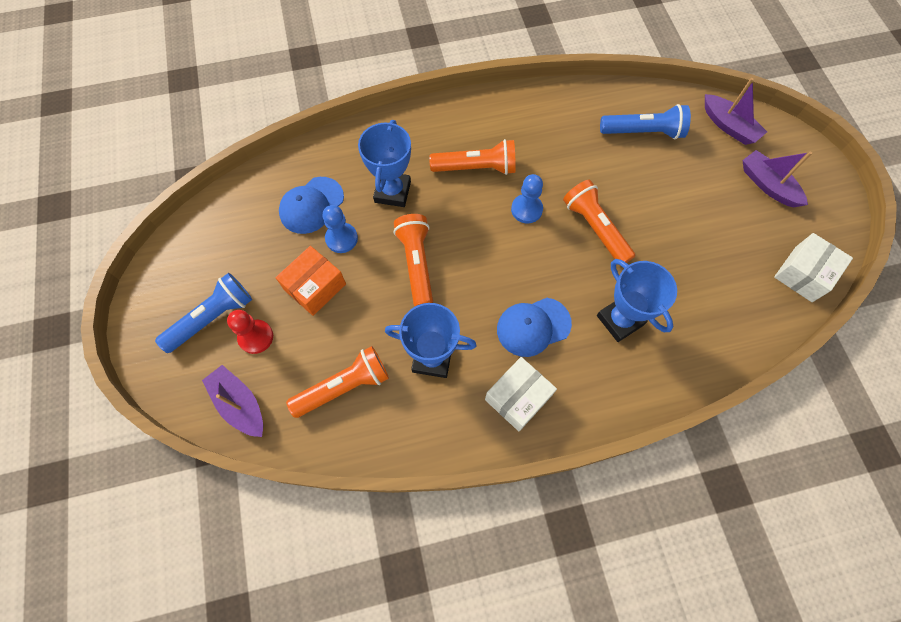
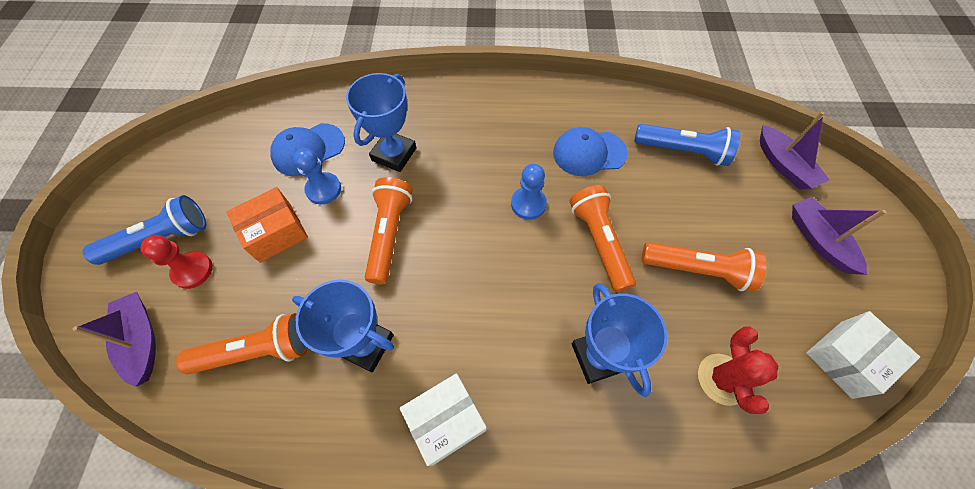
camera: 15 degrees right, 5 degrees down
(476, 168) = (489, 149): orange flashlight -> orange flashlight (697, 270)
(533, 327) = (493, 338): blue cap -> blue cap (589, 153)
(717, 312) = (722, 379): none -> red cactus

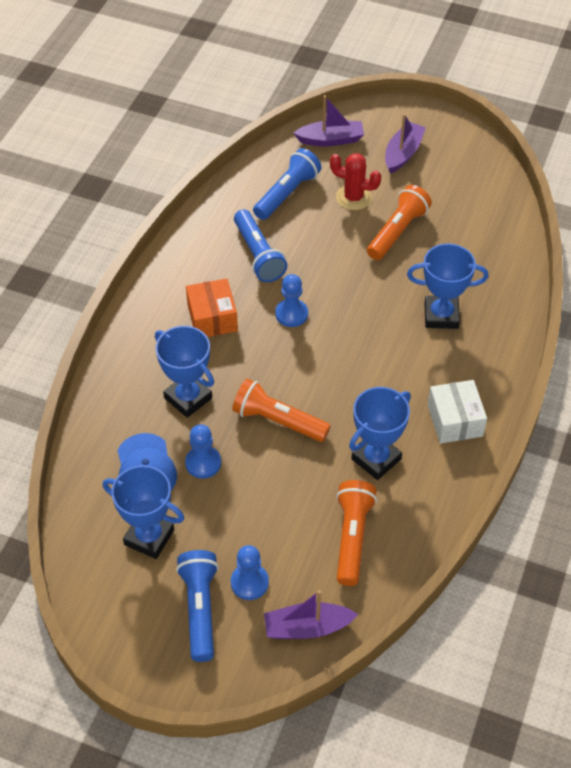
camera: 70 degrees left, 10 degrees down
(192, 270) = (249, 582): red pawn -> blue pawn
(235, 176) = (149, 537): none -> blue trophy
(275, 232) = (236, 509): orange box -> orange box (212, 318)
(589, 153) = (258, 255): blue cap -> blue flashlight
(599, 242) = (348, 280): orange flashlight -> none
(722, 379) = (481, 254): red cactus -> red cactus (353, 197)
(818, 240) = (403, 153): purple boat -> purple boat turned 120 degrees clockwise
(845, 358) = (491, 185): white box -> none

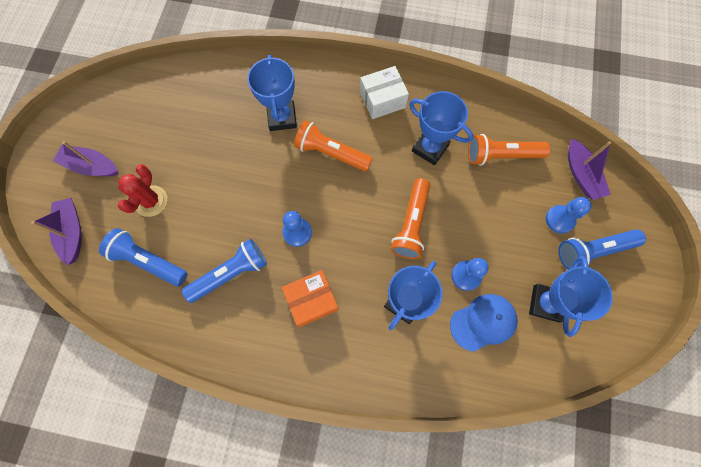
camera: 100 degrees left, 20 degrees up
(397, 232) = (191, 160): orange flashlight -> orange flashlight (331, 153)

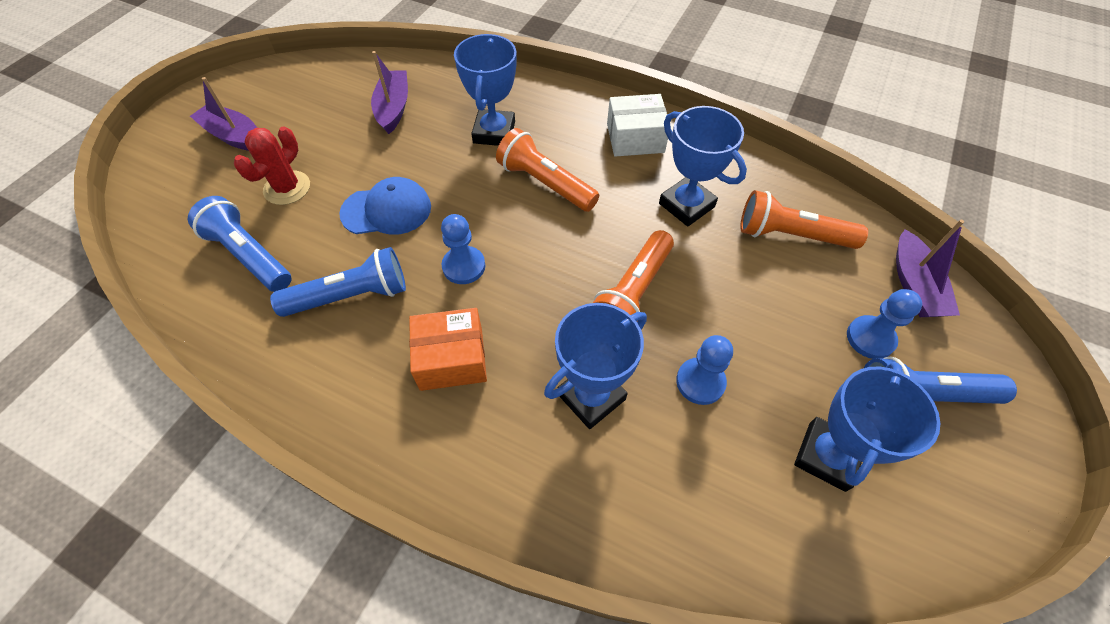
camera: 15 degrees right, 15 degrees down
(72, 232) = (172, 201): purple boat -> purple boat (393, 108)
(483, 322) = (713, 458): blue cap -> blue cap (387, 210)

